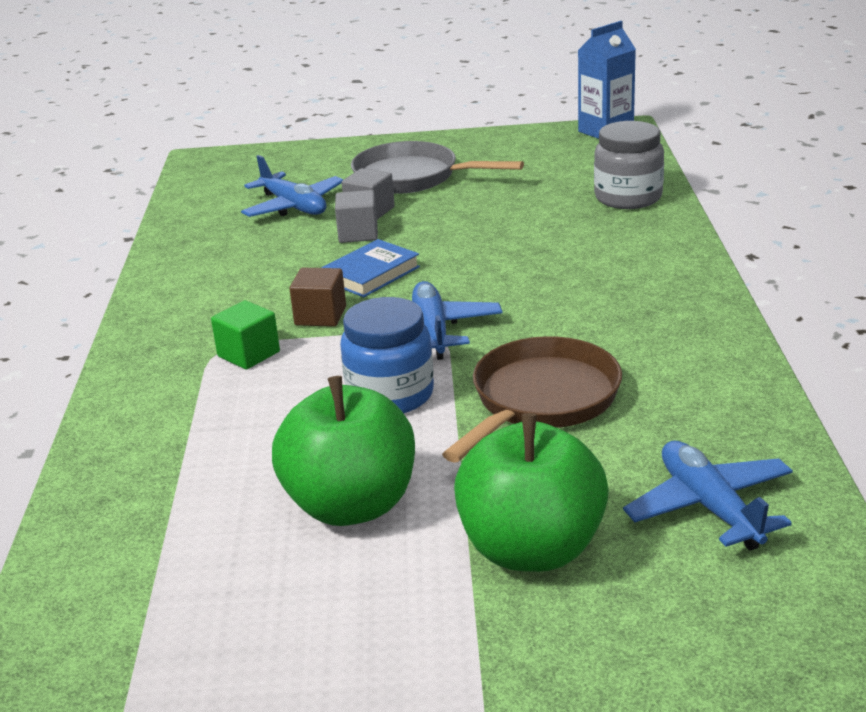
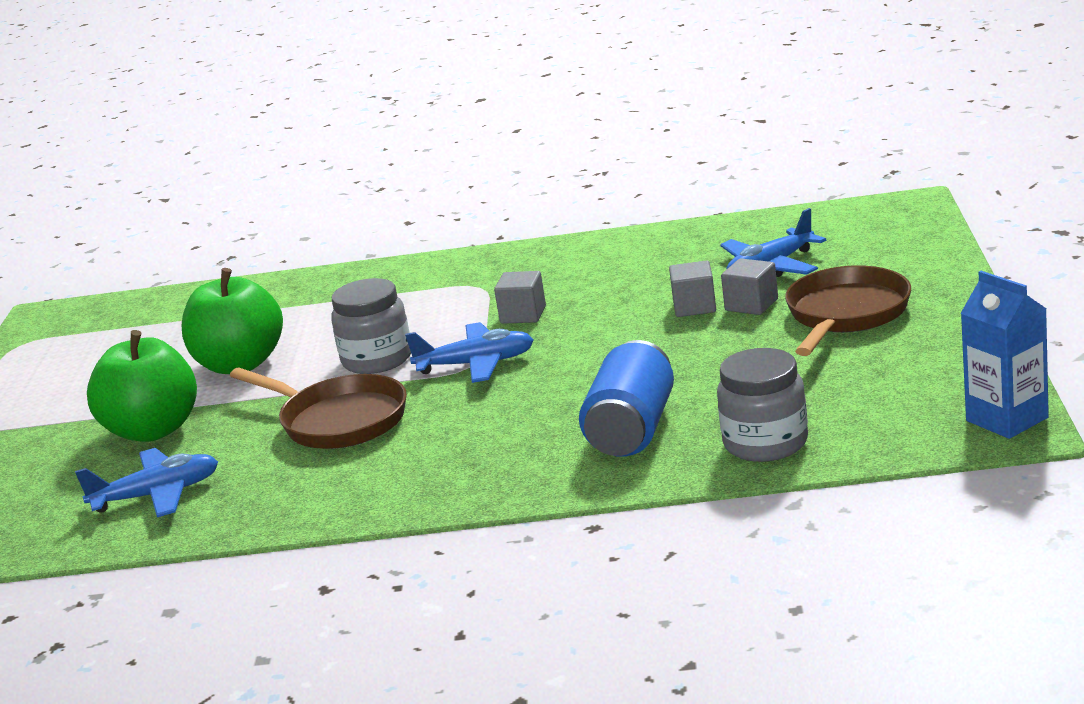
camera: 95 degrees right, 5 degrees down
(248, 354) = (467, 298): green cube -> none
(320, 316) = (523, 315): brown cube -> grey cube
(371, 274) = (599, 325): blue book -> none
(390, 395) = (377, 360): blue jar -> grey jar
(413, 177) = (846, 314): grey pan -> brown pan
(596, 246) = (632, 430): none -> blue can

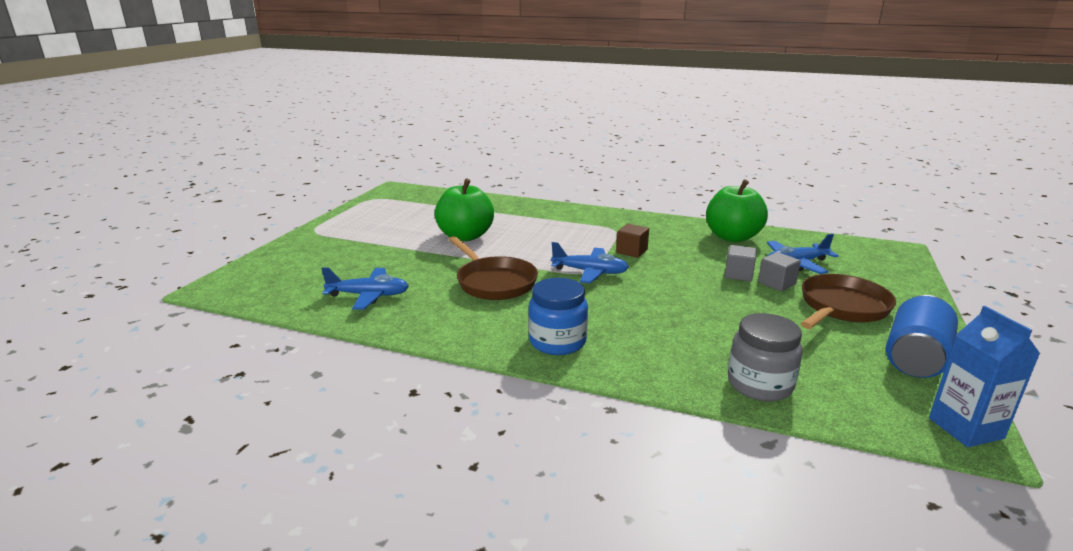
camera: 15 degrees right, 0 degrees up
(153, 430) = (397, 258): green apple -> green apple (732, 237)
(377, 360) = (537, 254): grey jar -> none
(482, 471) = (557, 342): none -> blue jar
(523, 315) = (631, 251): grey cube -> brown cube
(632, 430) = (667, 344): blue can -> blue can (915, 357)

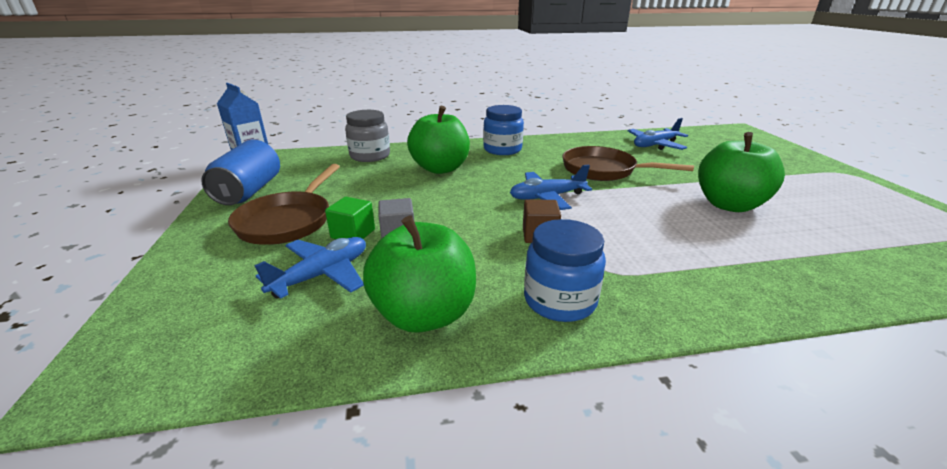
camera: 150 degrees right, 5 degrees up
(656, 227) = (559, 300): none -> blue jar
(666, 331) = (440, 168): none -> green apple
(776, 283) = (353, 233): grey cube -> green cube

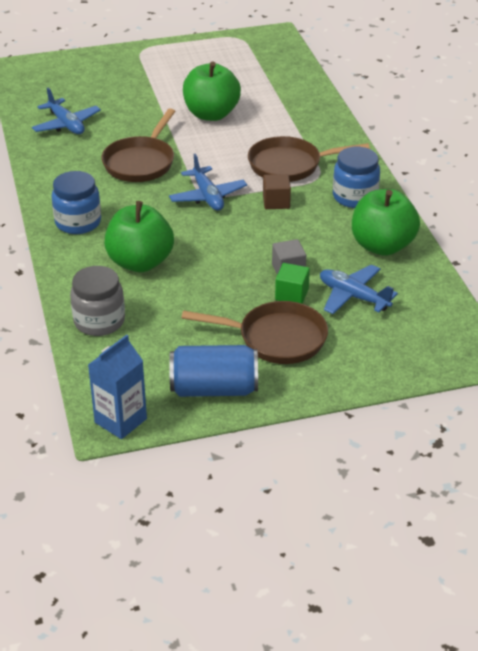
camera: 95 degrees left, 10 degrees up
(632, 250) = (289, 165): none -> brown pan

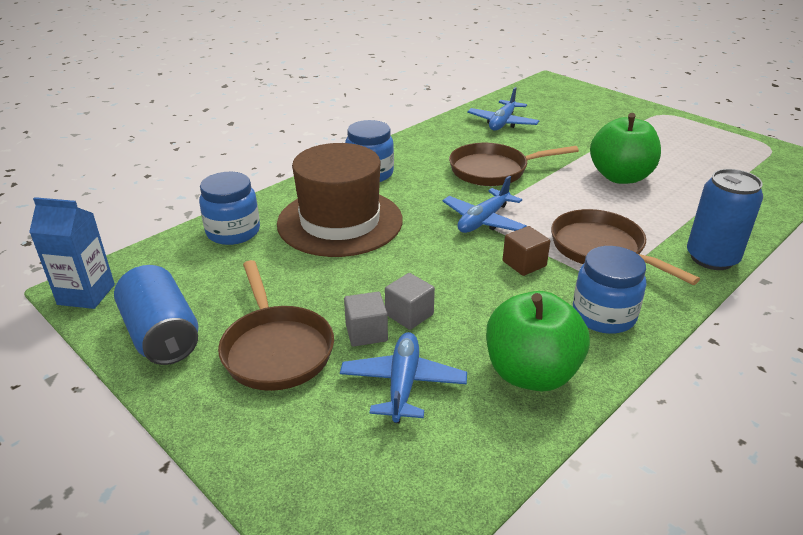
camera: 60 degrees right, 5 degrees down
(99, 321) = (233, 232): grey jar -> blue jar
(140, 262) = (340, 222): green apple -> brown hat
(292, 294) = (366, 332): green cube -> grey cube
(337, 131) = (711, 258): none -> blue can

